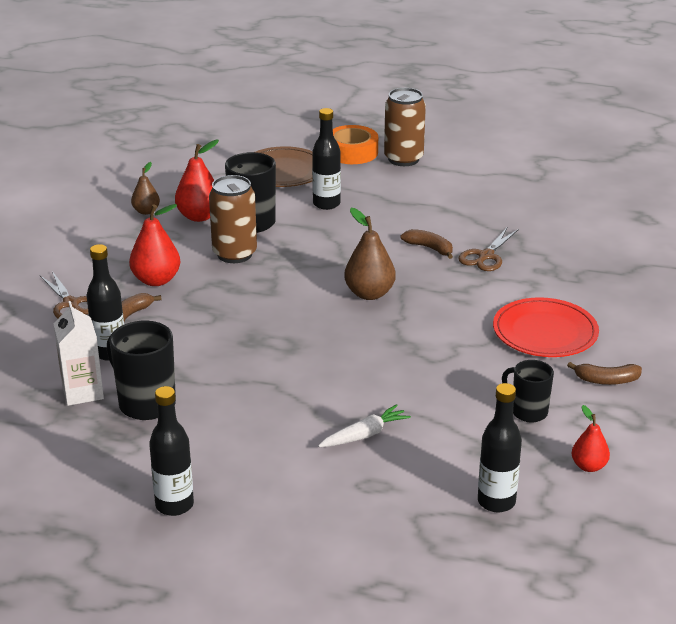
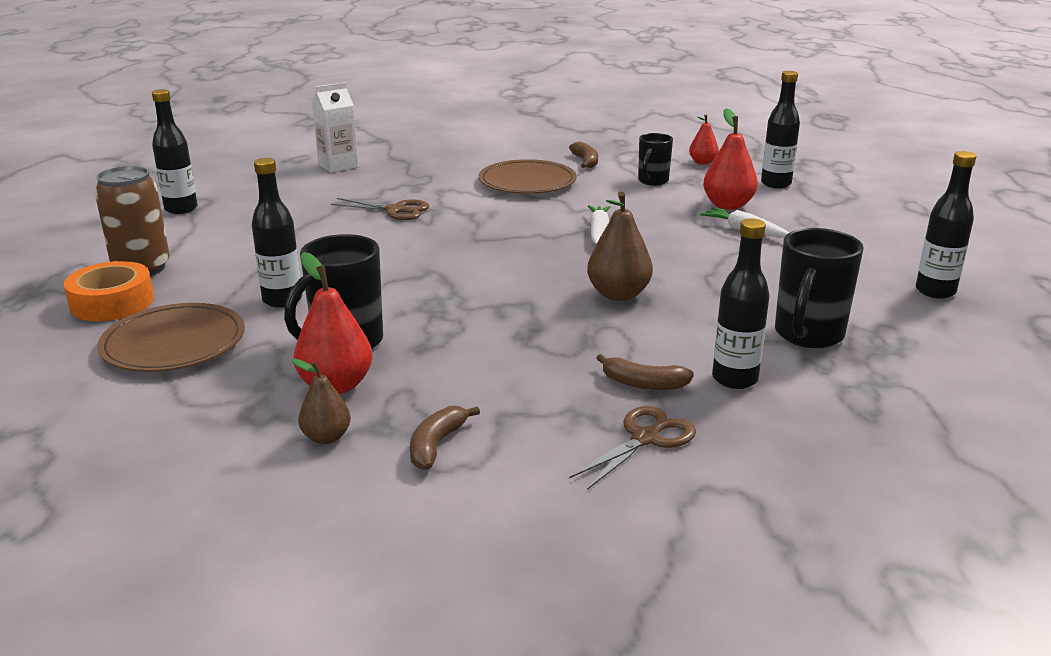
camera: 105 degrees left, 5 degrees down
(82, 392) = (829, 378): white carton -> white carton (338, 166)
(156, 280) = (540, 383): red pear -> red pear (728, 205)
(234, 254) = (443, 339): brown can -> none
(369, 294) = (501, 253): brown pear -> brown pear (618, 295)
(397, 349) = (598, 231): none -> white carrot
(429, 248) = (387, 235): brown banana -> brown banana (436, 445)
(519, 169) = (181, 209): none -> black bottle
(545, 332) = (527, 182): red plate -> brown plate

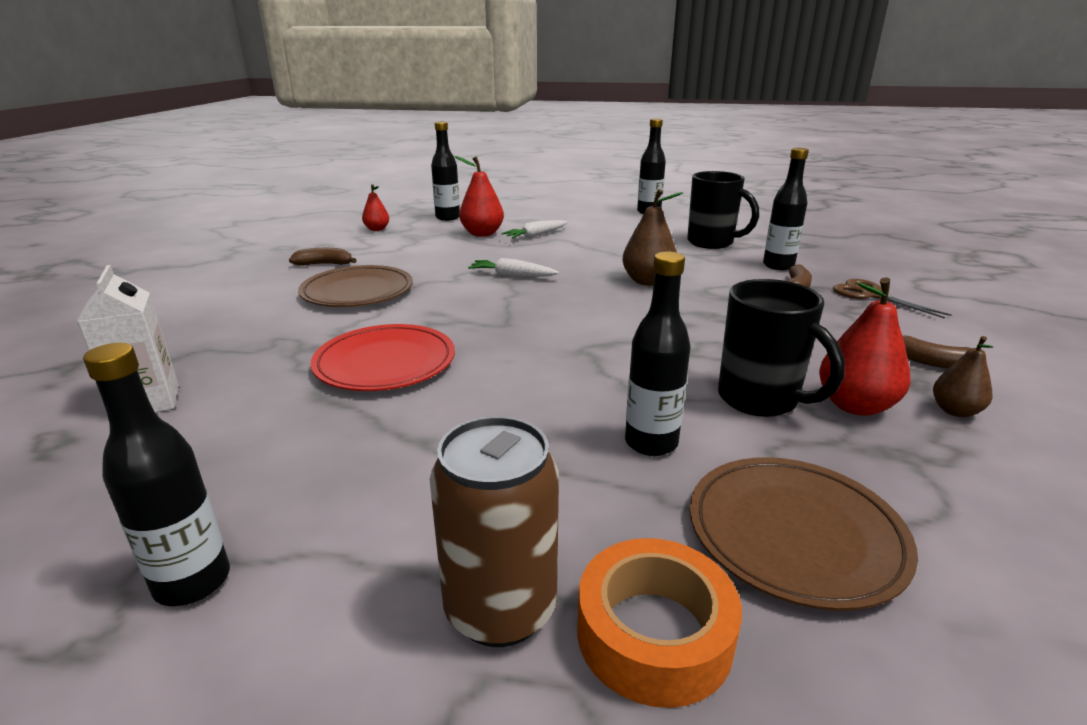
camera: 80 degrees left, 0 degrees up
(396, 210) = (385, 363): brown scissors -> red plate
(652, 181) = (406, 248): black mug -> none

